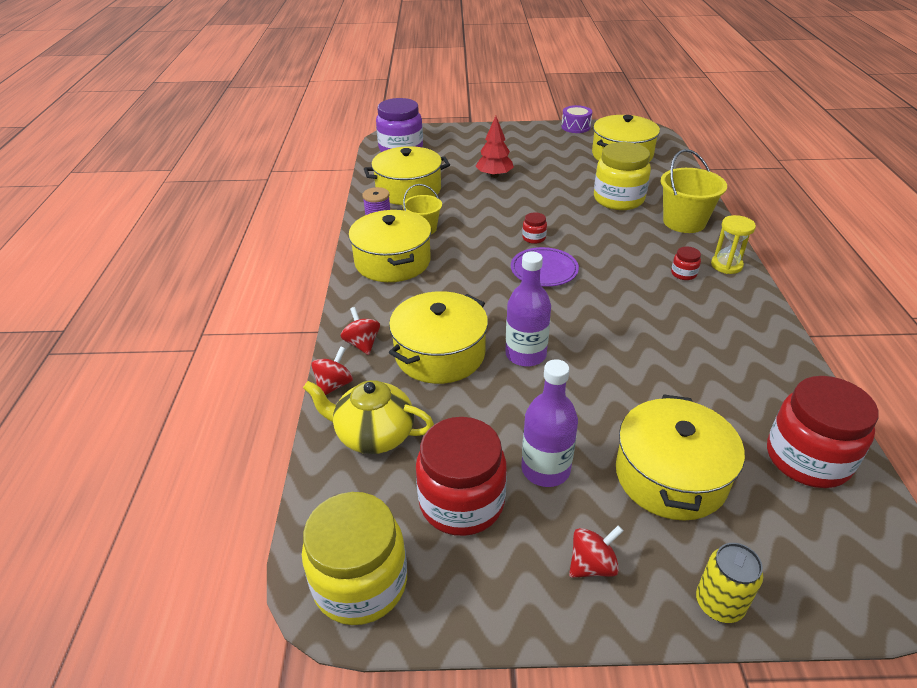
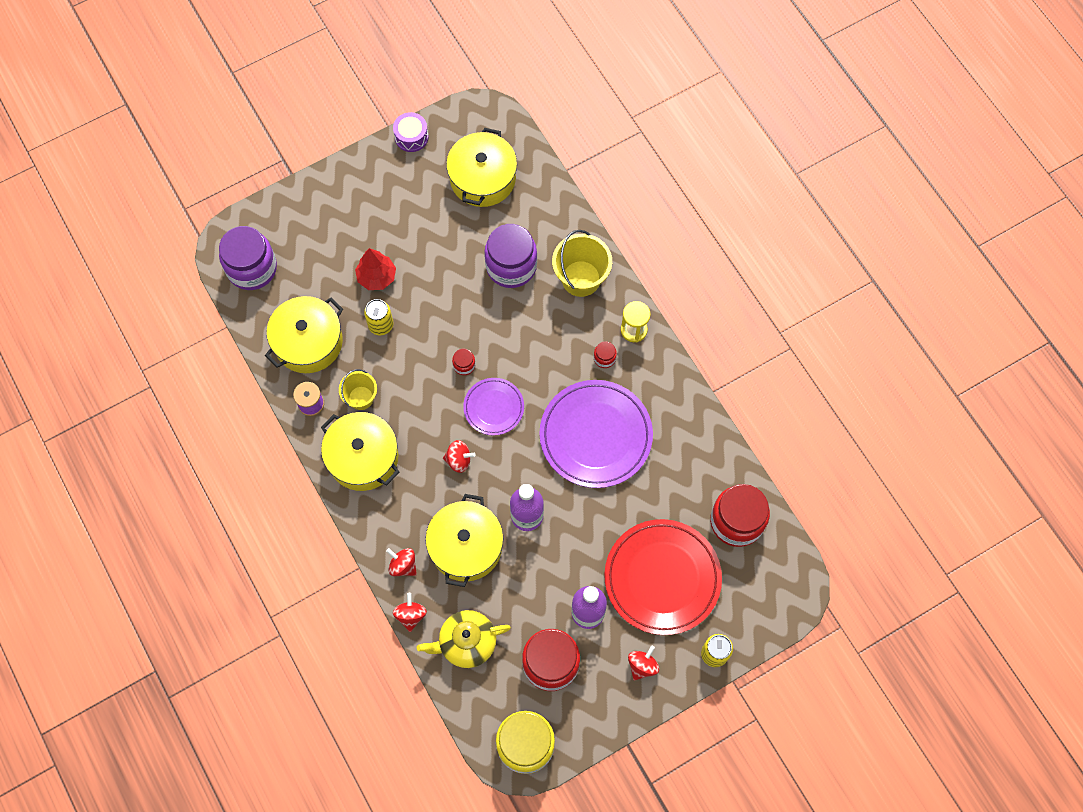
camera: 30 degrees left, 30 degrees up
(476, 198) = (381, 325): none -> yellow can
(482, 292) = (459, 460): none -> red spinning top
(618, 199) = (511, 266): yellow jar -> purple jar
(644, 322) = (595, 435): none -> purple plate
(670, 475) = (662, 578): yellow pot -> red plate

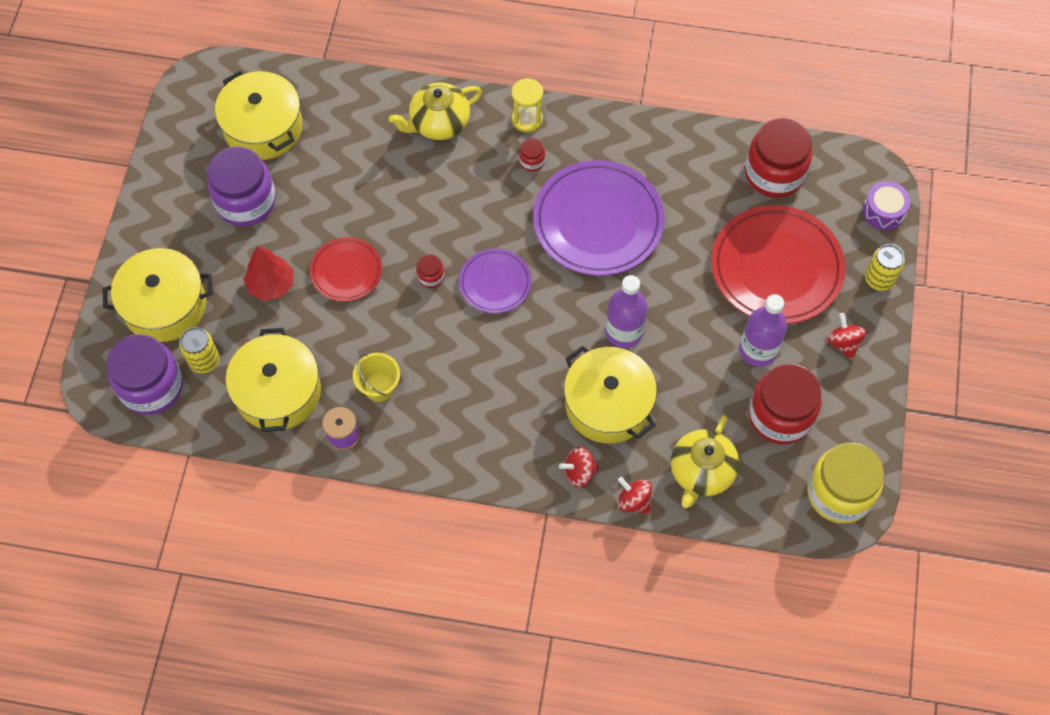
camera: 50 degrees left, 5 degrees down
(363, 457) = (440, 429): yellow pot -> yellow pot (165, 305)
(381, 325) = (323, 317): yellow can -> yellow can (204, 361)
(411, 137) = (161, 153): purple drum -> purple drum (883, 211)
(424, 312) = (346, 271): none -> red plate
(459, 460) = (519, 349): red spinning top -> none
(511, 266) = (372, 168): purple jar -> purple jar (246, 202)
(581, 278) = (438, 123): yellow bucket -> yellow teapot

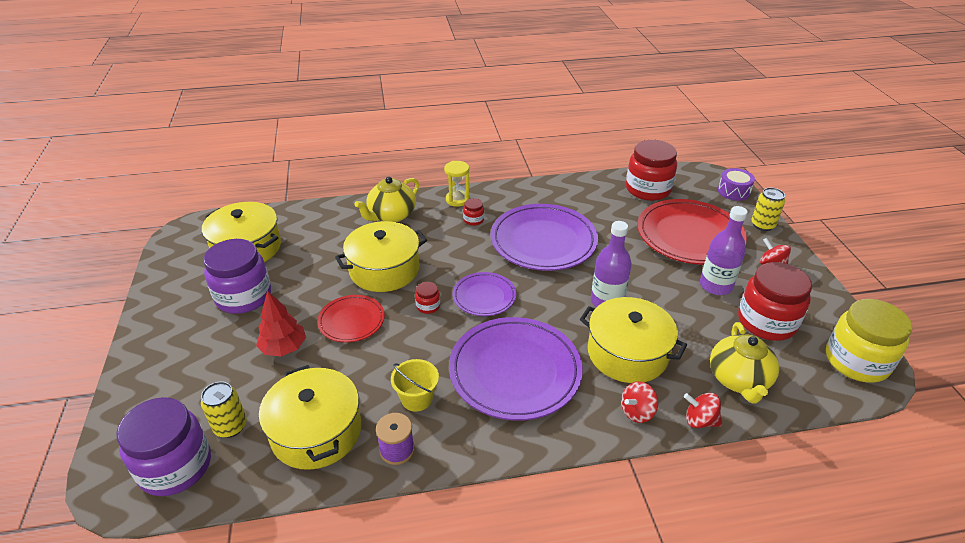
camera: 20 degrees left, 25 degrees down
(165, 305) = (178, 391): yellow pot -> yellow pot (384, 269)
(485, 388) = (515, 371): none -> purple plate

